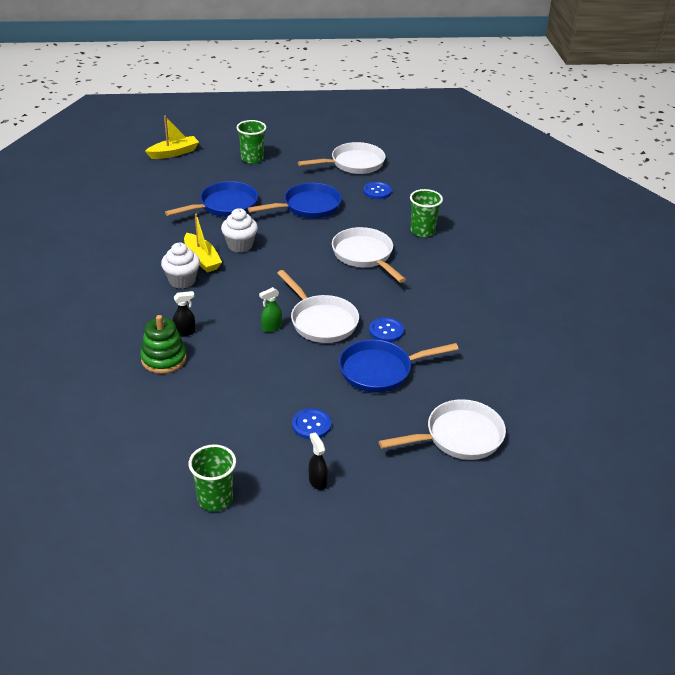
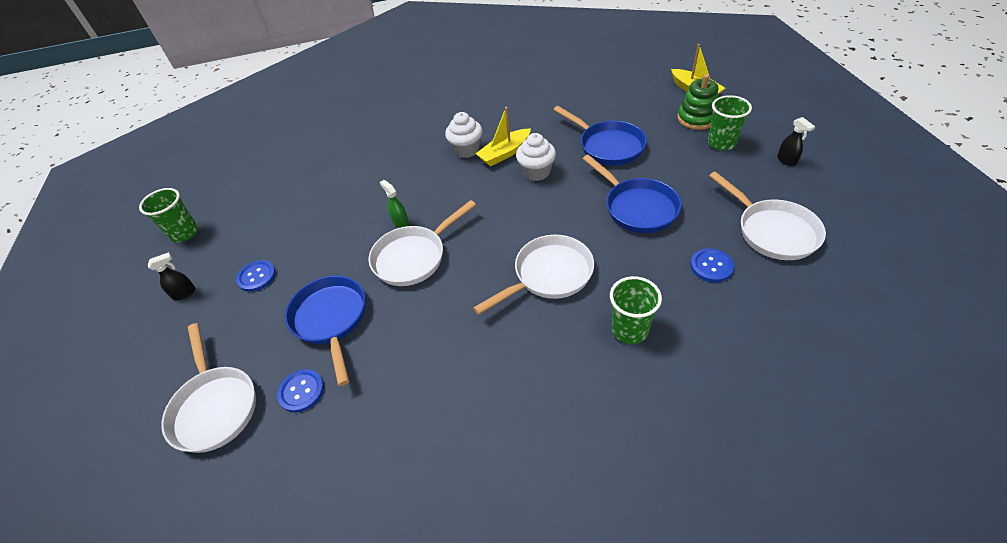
camera: 90 degrees right, 10 degrees up
(164, 359) = (354, 167): green stacking toy -> green stacking toy (697, 118)
(185, 332) = (390, 169): black spray bottle -> black spray bottle (786, 161)
(386, 331) = (400, 316): blue button -> blue button (301, 391)

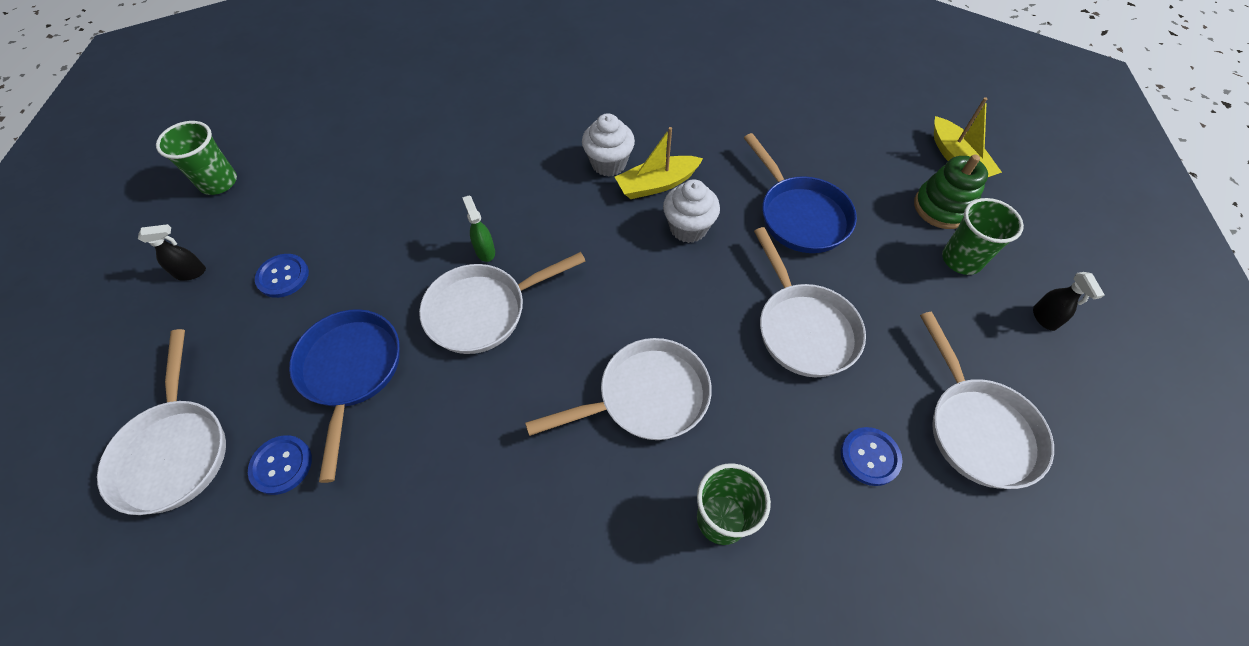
camera: 10 degrees right, 10 degrees up
(637, 207) = (803, 328): blue pan -> white pan

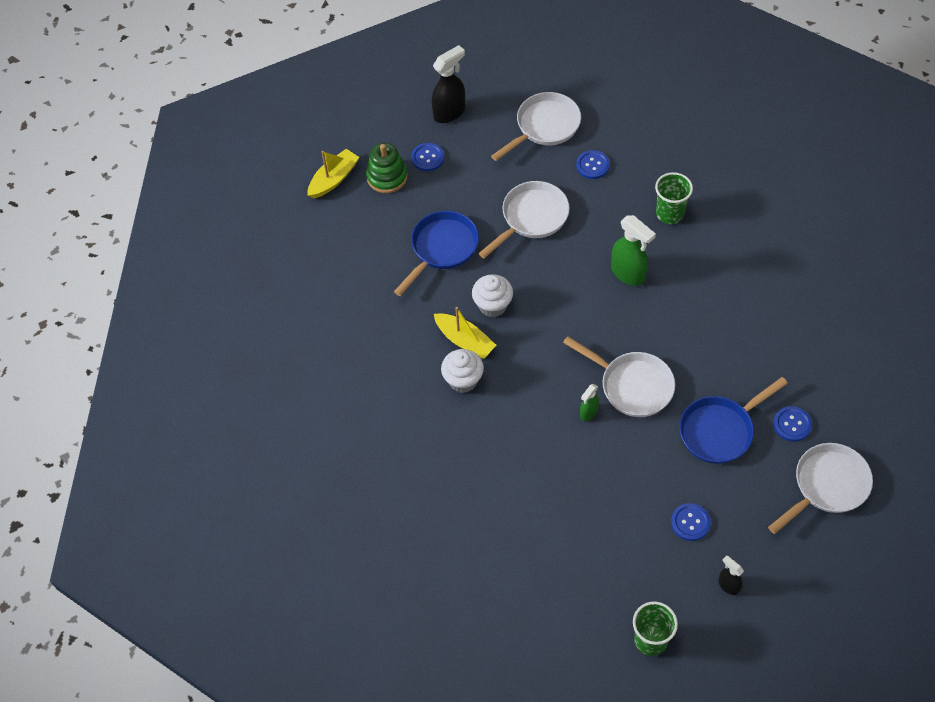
camera: 115 degrees left, 0 degrees up
(646, 397) = (628, 273): white pan -> green spray bottle
(961, 260) = (427, 158): green cup -> blue button
(1044, 318) = (449, 112): black spray bottle -> black spray bottle, size x1.83

